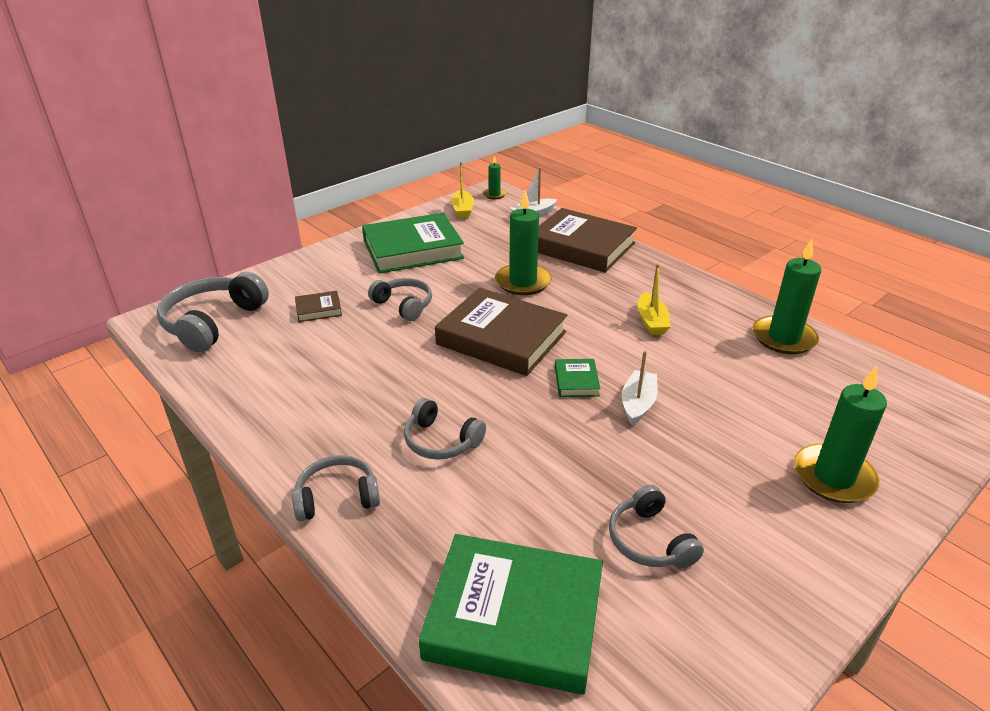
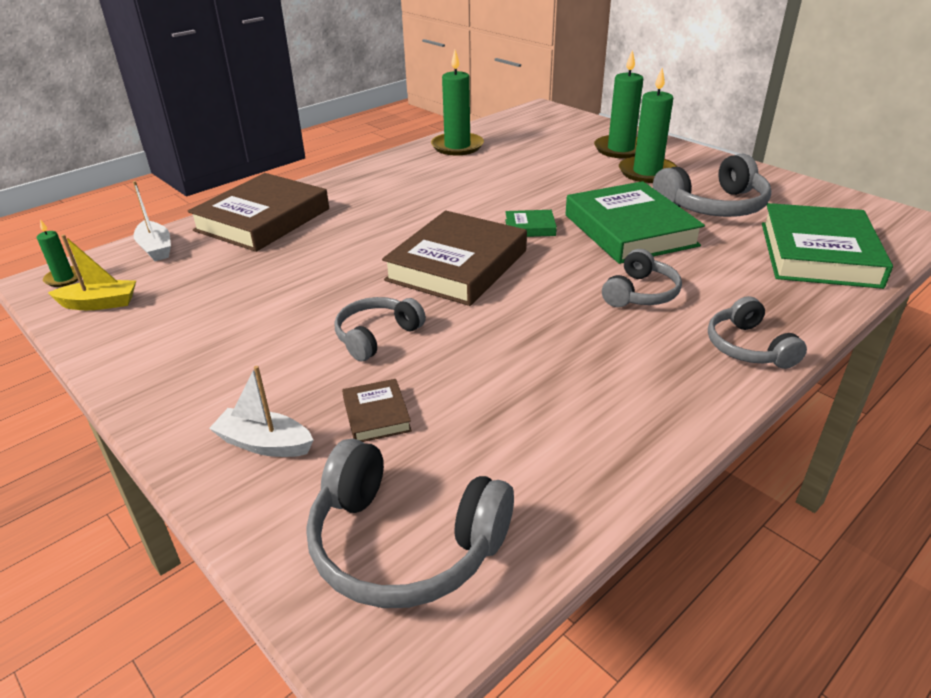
camera: 90 degrees left, 0 degrees up
(413, 249) = (212, 341): green book -> green book (629, 230)
(523, 282) = (337, 254): green candle -> green candle (647, 172)
(638, 403) = (557, 203): white boat -> white boat (264, 443)
(649, 541) = (713, 206): grey headphones -> grey headphones, size x1.62
(651, 321) = (429, 192): yellow boat -> none

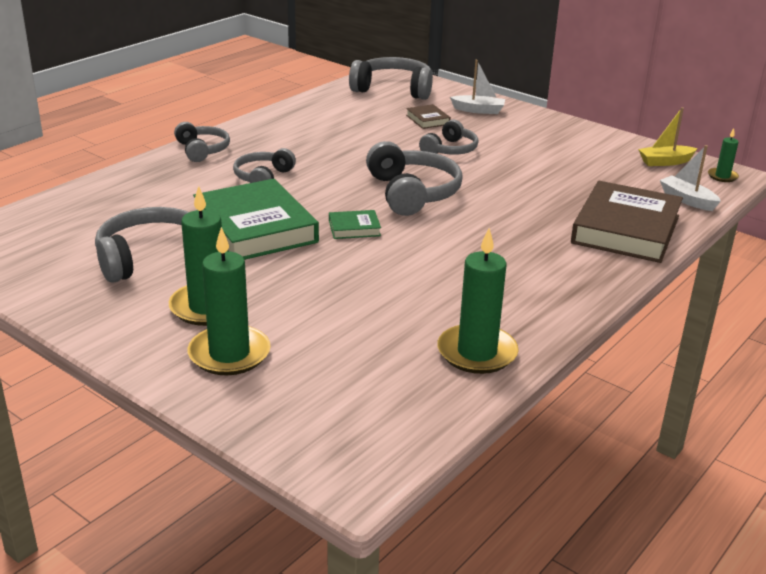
camera: 170 degrees right, 5 degrees down
(457, 265) = (412, 193): brown book -> grey headphones
(818, 254) = (91, 210): green book -> none

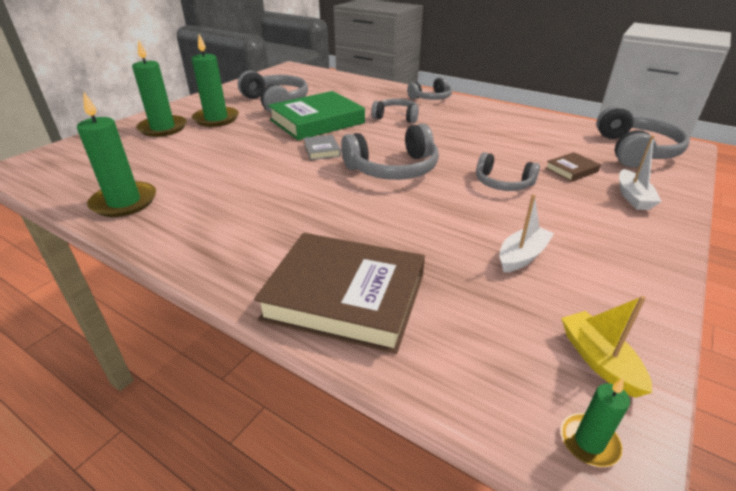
camera: 85 degrees right, 5 degrees up
(354, 228) = (322, 150): green book -> grey book
(687, 200) = (459, 372): white boat -> white boat (522, 256)

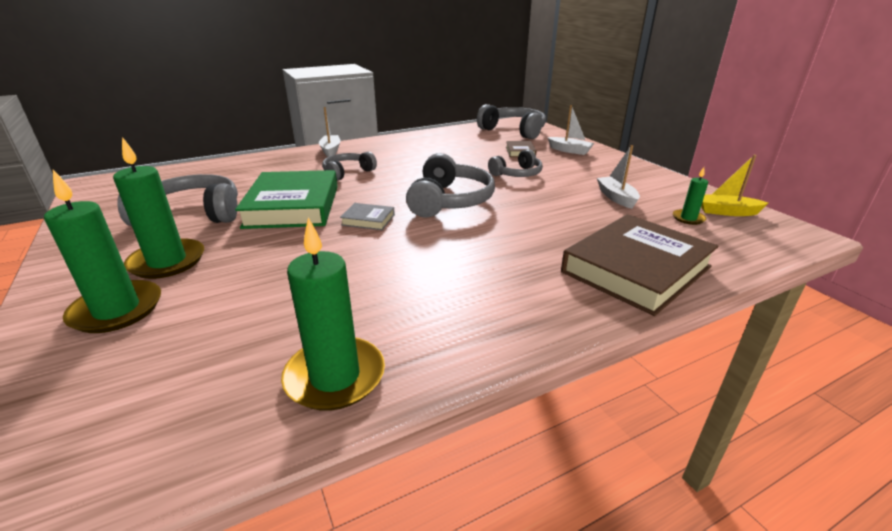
camera: 60 degrees left, 5 degrees down
(431, 98) = (330, 150): grey headphones -> white boat
(589, 442) = (790, 235): green candle -> green candle (688, 218)

